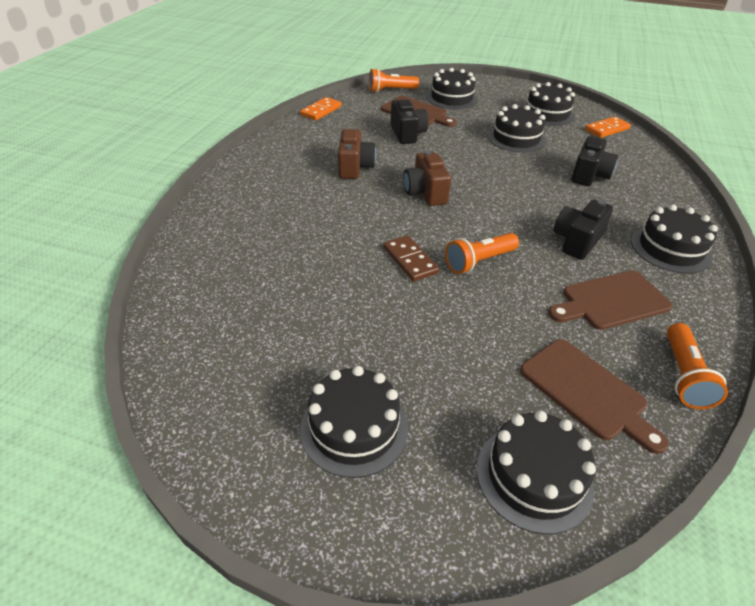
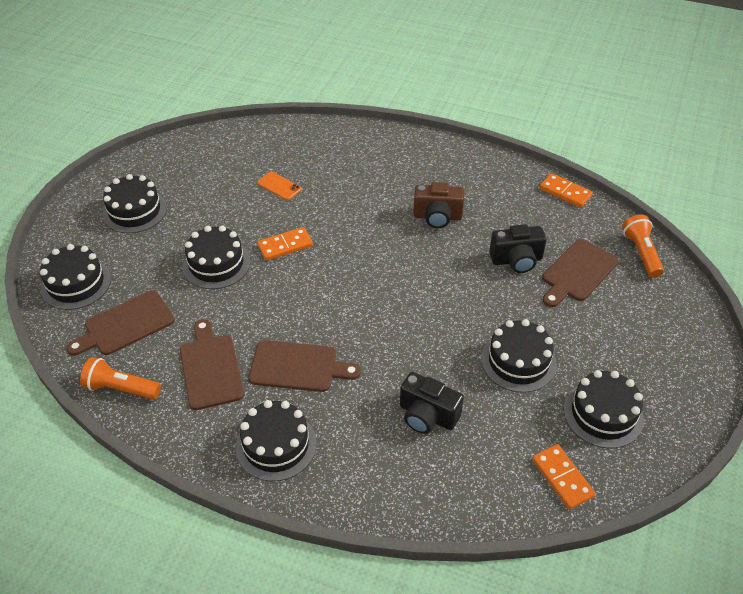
camera: 95 degrees right, 5 degrees up
(301, 273) = (279, 186): none -> orange phone
(410, 260) = (285, 246): brown domino -> orange domino
(425, 193) = (389, 264): brown camera -> none
(451, 98) = (632, 312): black cake -> black cake (216, 264)
(479, 261) = (277, 288): orange flashlight -> none
(577, 241) = (298, 367): black camera -> brown cutting board

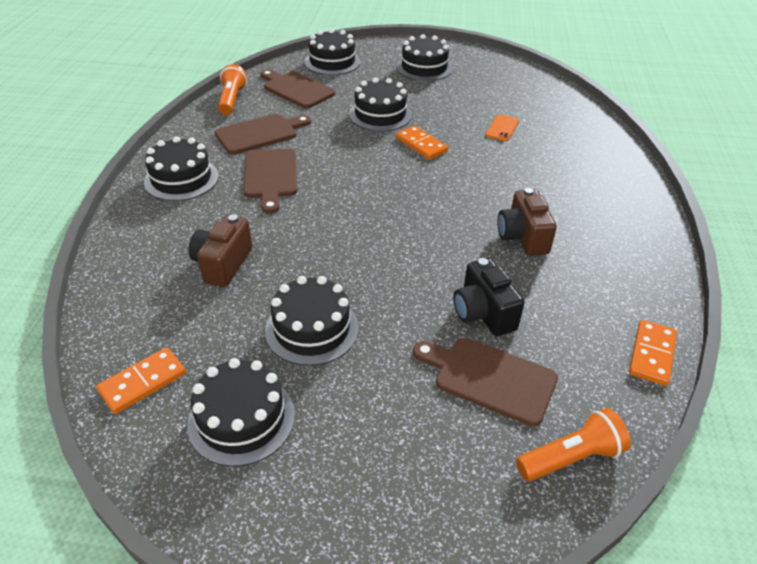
camera: 75 degrees right, 5 degrees down
(427, 415) = (223, 264): black camera -> brown camera

